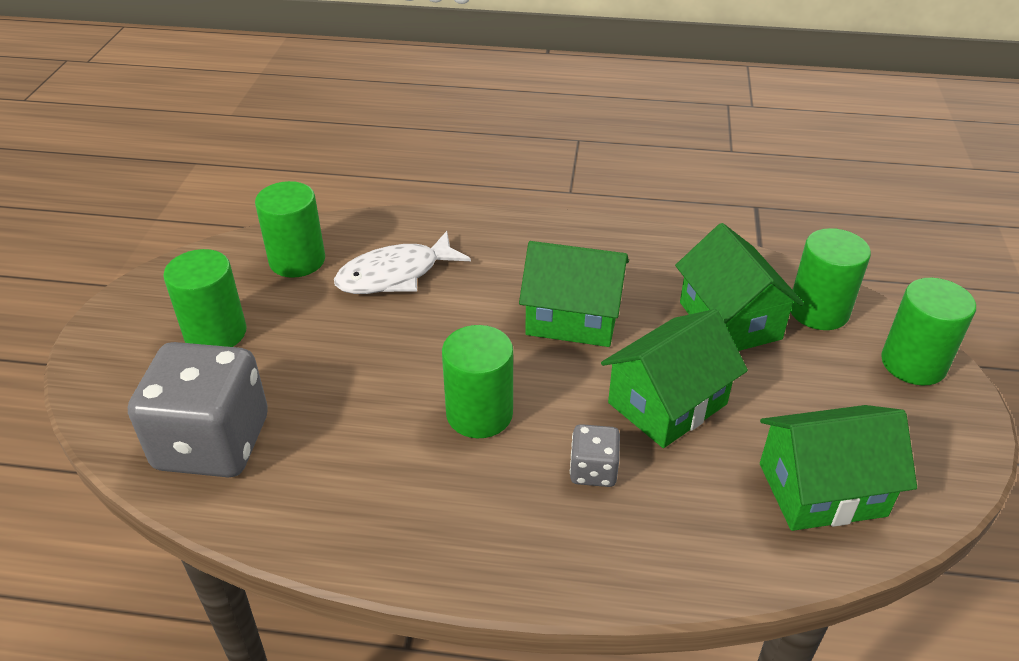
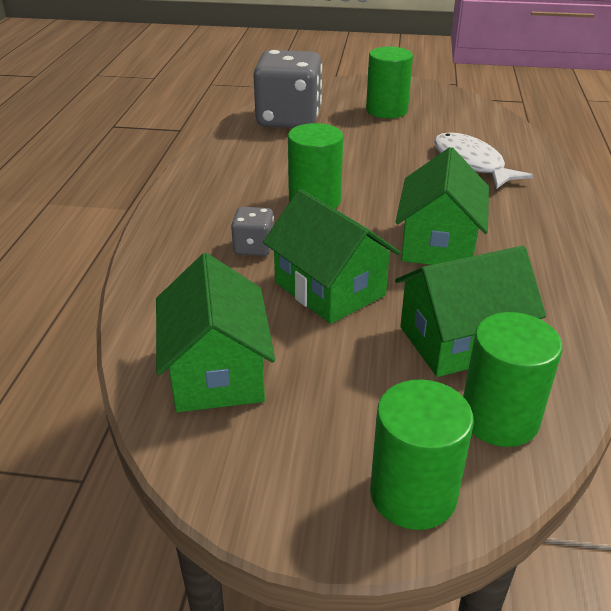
camera: 90 degrees right, 5 degrees down
(297, 260) = (474, 128): green cylinder -> none

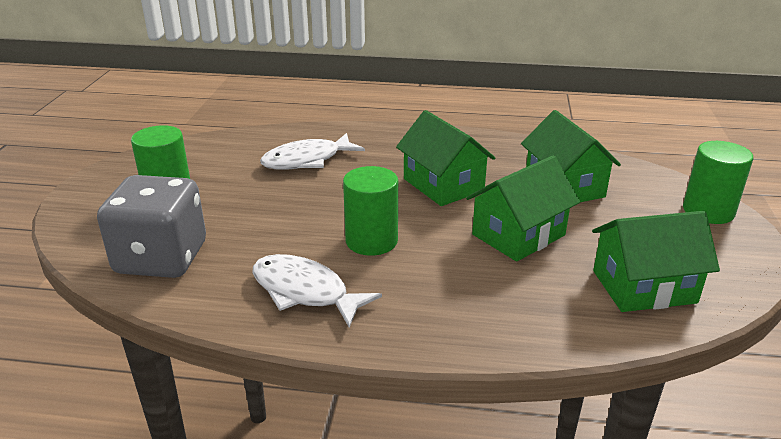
camera: 90 degrees left, 5 degrees down
(238, 173) = (304, 292): none -> white fish
(253, 247) = (462, 275): grey dice -> none
(438, 243) = (443, 185): green house -> green house turned 45 degrees clockwise
(499, 418) = (632, 181): green cylinder -> none

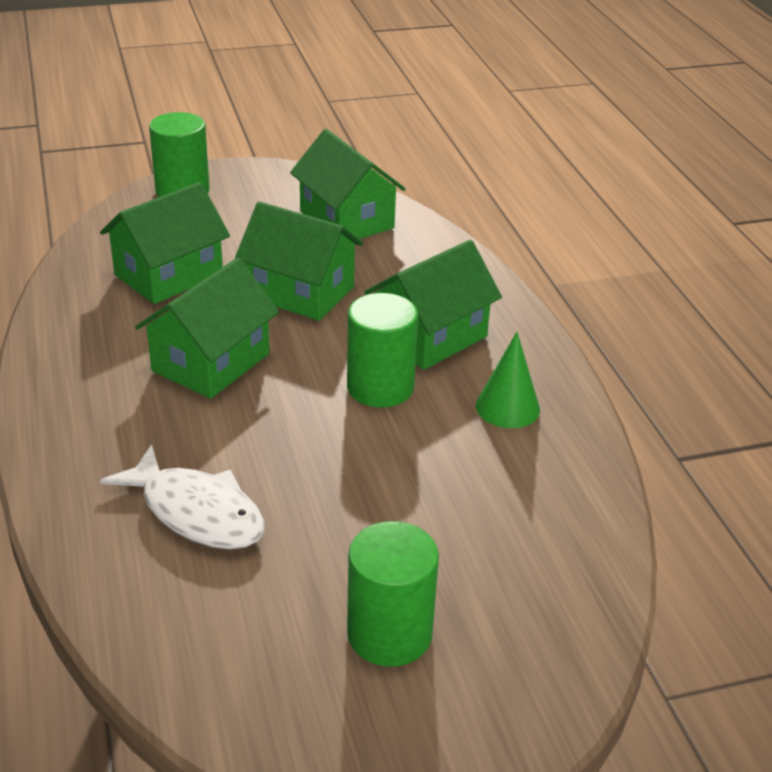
camera: 115 degrees left, 5 degrees up
(161, 258) = (542, 551): grey dice -> none
(304, 292) = (507, 407): white fish -> green cone
(422, 281) = (430, 336): none -> green house

